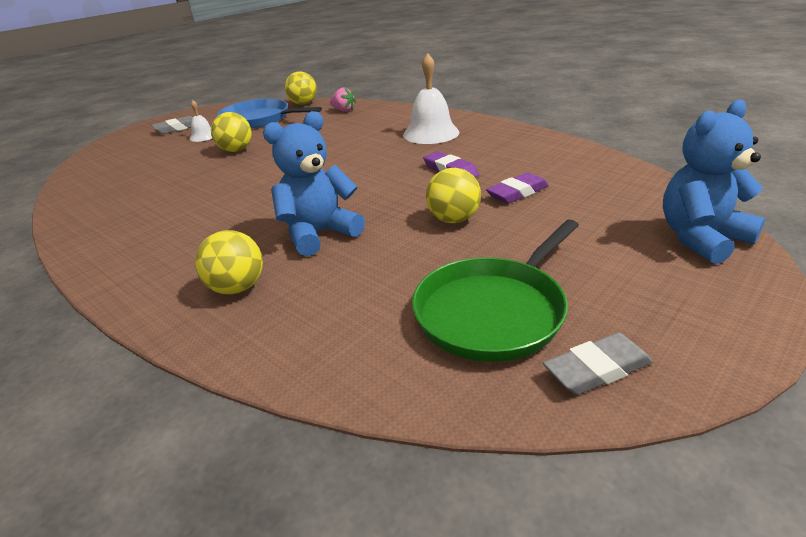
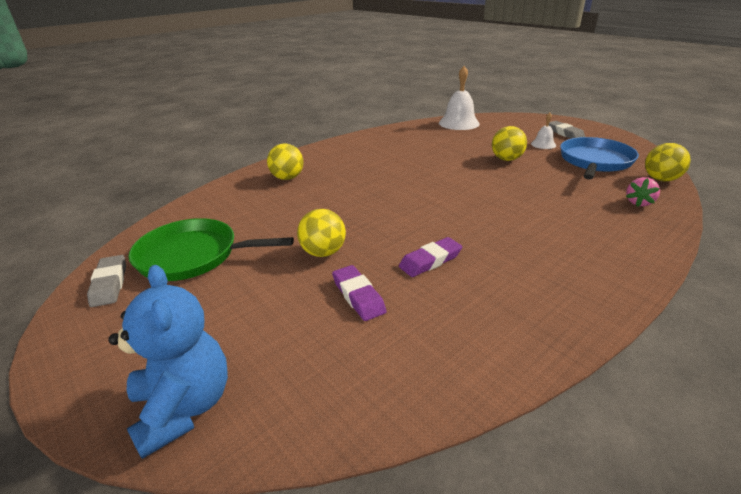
camera: 95 degrees right, 0 degrees up
(319, 234) = (335, 198): blue teddy bear -> none
(431, 133) = (552, 257): white bell -> white bell (459, 123)
(493, 311) = (193, 255): green pan -> green pan turned 45 degrees counterclockwise

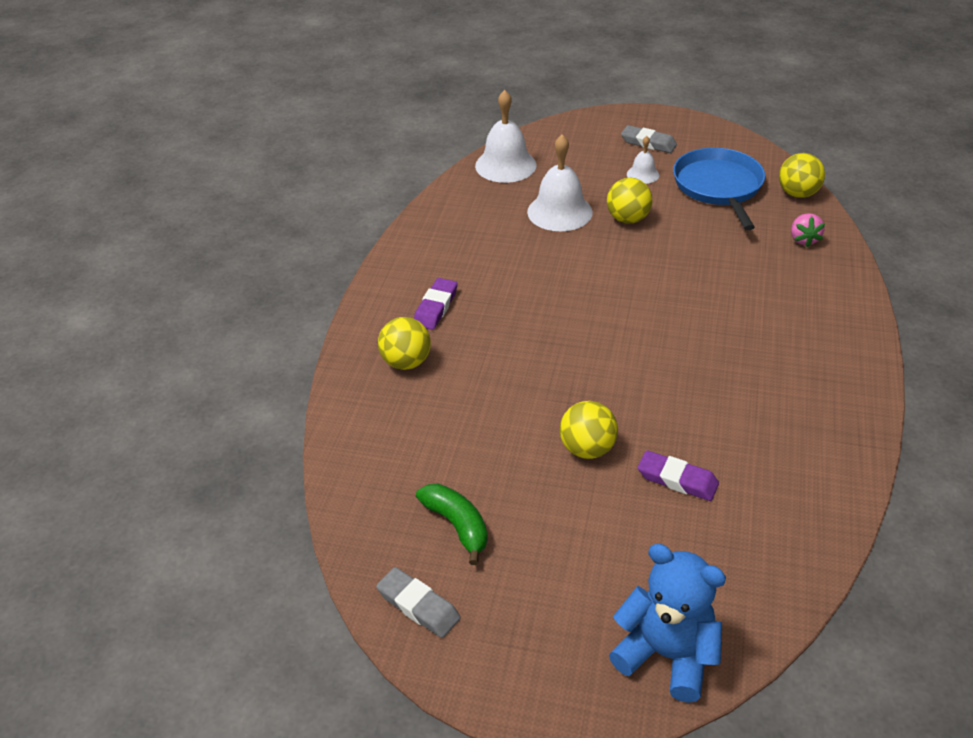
camera: 35 degrees left, 10 degrees up
(193, 255) = (457, 525): green pan -> green banana
(430, 261) = (695, 406): purple eraser -> purple eraser (435, 307)
(465, 146) = (559, 212): none -> white bell

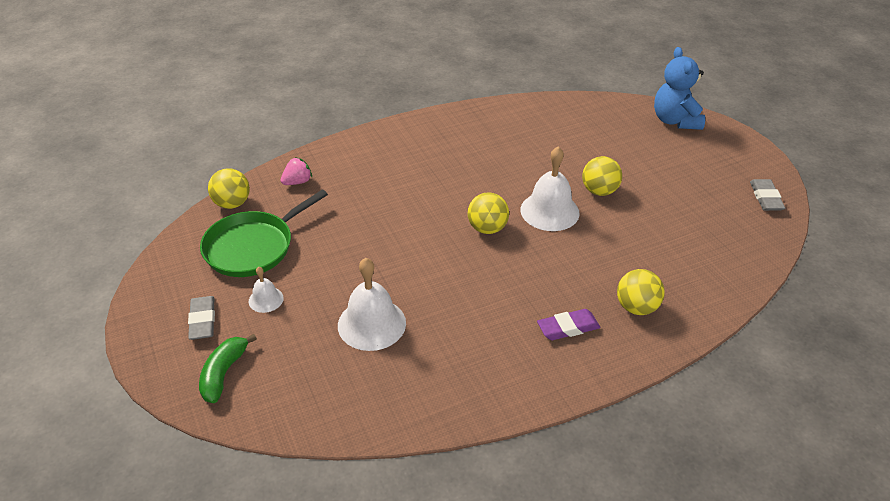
camera: 130 degrees left, 0 degrees up
(457, 525) = (710, 211): green banana -> green banana (224, 373)
(505, 165) = (323, 407): white bell -> white bell (549, 211)
(628, 219) = (346, 277): yellow ball -> yellow ball (487, 228)
(677, 479) = (578, 153): purple eraser -> none
(719, 187) = (253, 247): blue pan -> green pan

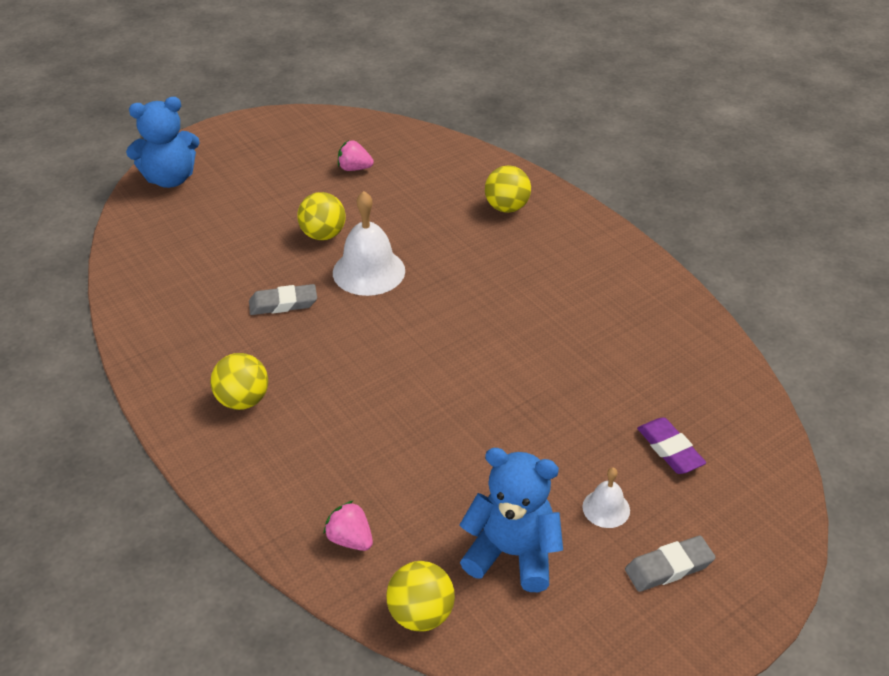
camera: 100 degrees left, 0 degrees up
(224, 373) = (737, 515): green banana -> none
(253, 247) = (512, 553): green pan -> blue teddy bear
(371, 324) = (605, 396): white bell -> none
(487, 228) = (412, 320): yellow ball -> yellow ball (243, 400)
(568, 328) = (551, 249): purple eraser -> purple eraser (670, 449)
(697, 215) = (354, 168): none -> pink strawberry
(765, 198) = (316, 126): grey eraser -> grey eraser (283, 303)

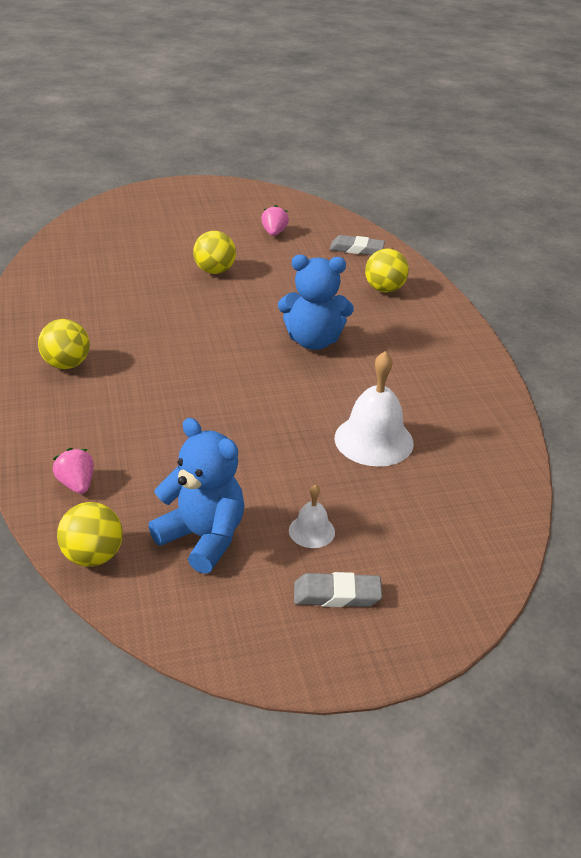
camera: 20 degrees right, 5 degrees down
(170, 179) = (124, 207): blue teddy bear -> blue teddy bear (313, 341)
(283, 303) = (147, 309): grey eraser -> grey eraser (356, 249)
(354, 168) = (274, 233): pink strawberry -> pink strawberry turned 60 degrees clockwise
(369, 271) = (233, 304): white bell -> white bell (374, 440)
(670, 449) = (404, 505): purple eraser -> none

